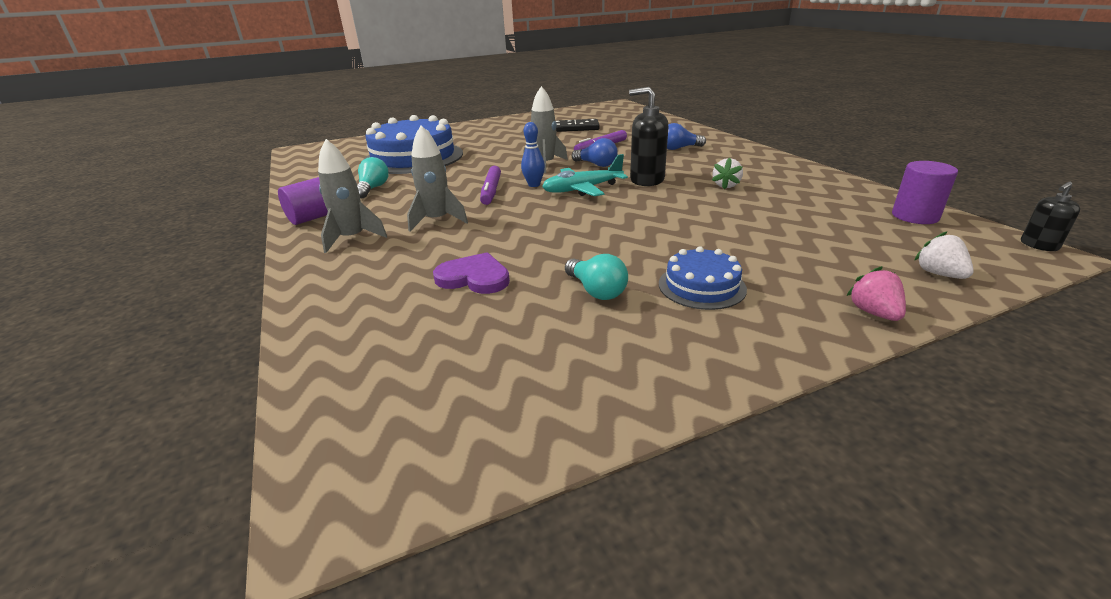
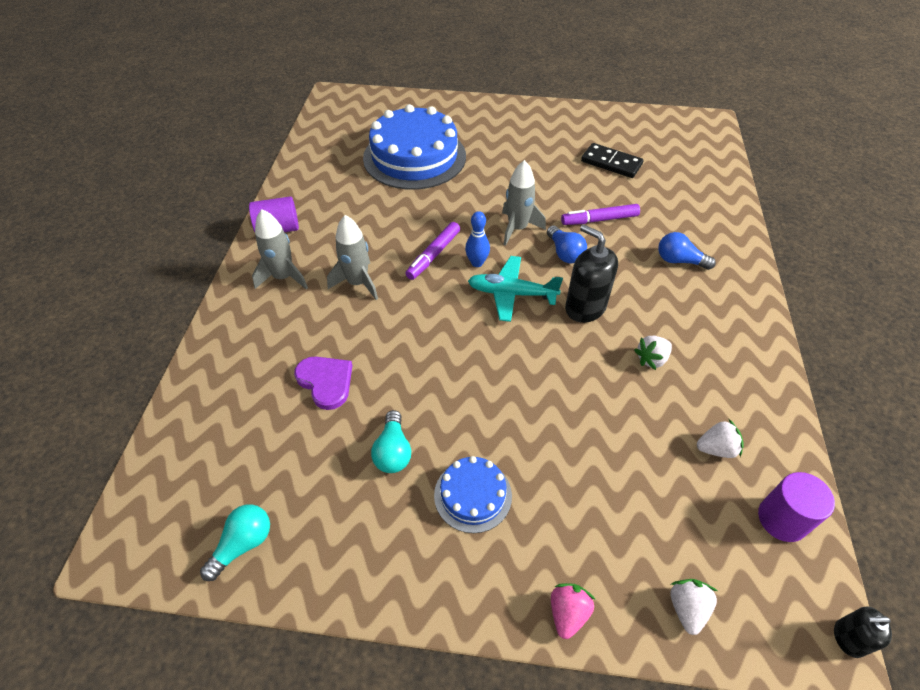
camera: 30 degrees right, 20 degrees up
(373, 188) = (346, 201): turquoise light bulb -> turquoise light bulb (243, 544)
(828, 204) = (716, 448): none -> white strawberry

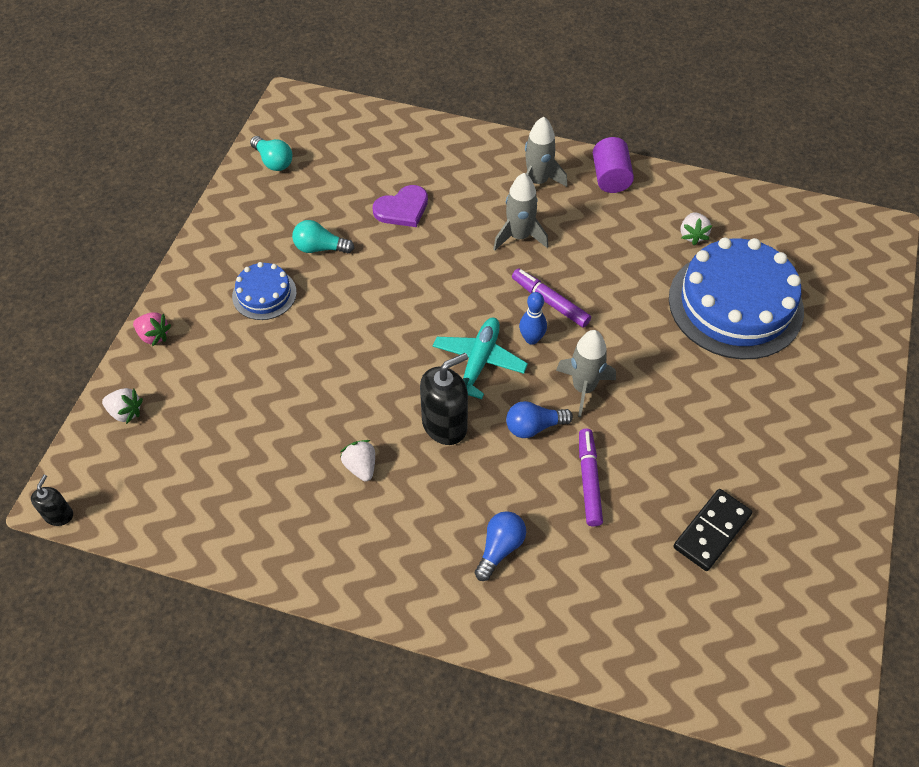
camera: 100 degrees right, 5 degrees up
(716, 448) = (245, 487): white strawberry -> white strawberry (692, 235)
(782, 519) = (163, 512): purple cylinder -> none

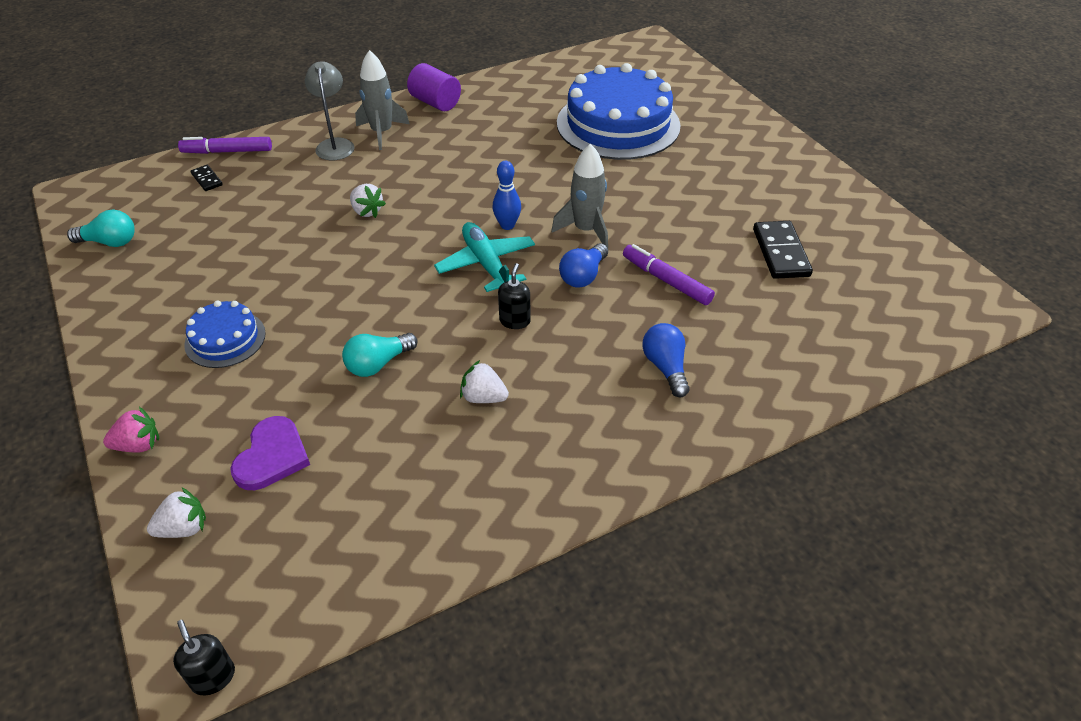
camera: 45 degrees left, 10 degrees down
(320, 248) = (240, 275): turquoise light bulb -> turquoise light bulb (378, 364)
(377, 145) = (207, 179): none -> black domino
(402, 209) = (286, 207): purple heart -> purple heart (272, 456)
(445, 425) = (515, 321): black soap dispenser -> black soap dispenser, size x0.54
(492, 171) = (335, 145): none -> grey lamp
(519, 236) = (412, 171): grey rocket -> none
(550, 302) = (490, 196): purple marker -> purple marker (227, 151)
(692, 235) = (538, 104): white strawberry -> white strawberry (367, 211)

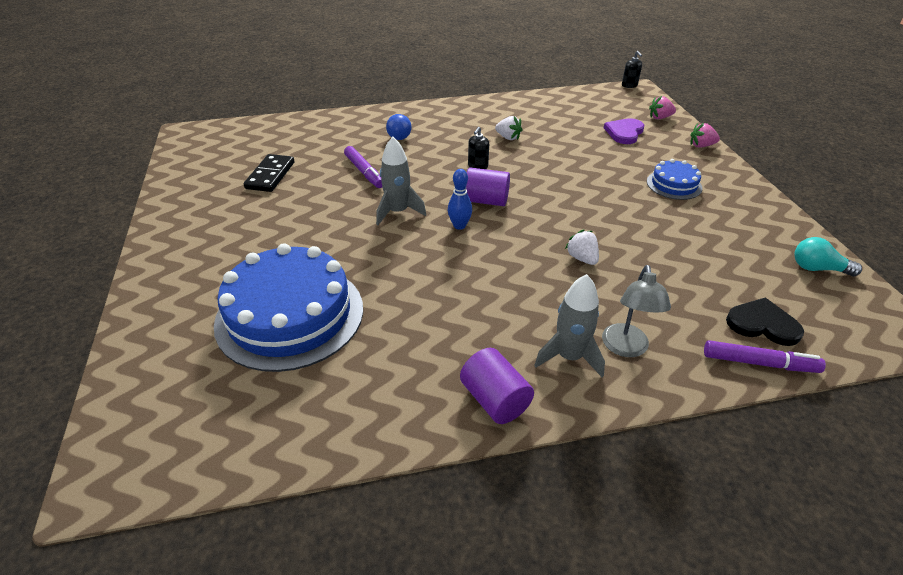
camera: 165 degrees left, 5 degrees down
(184, 528) = (660, 117): white strawberry -> pink strawberry
(207, 179) = (762, 324): black domino -> black heart
(378, 364) = (569, 159): turquoise light bulb -> none
(486, 264) = (486, 201): turquoise plane -> purple cylinder
(583, 276) = (419, 183): blue light bulb -> none

